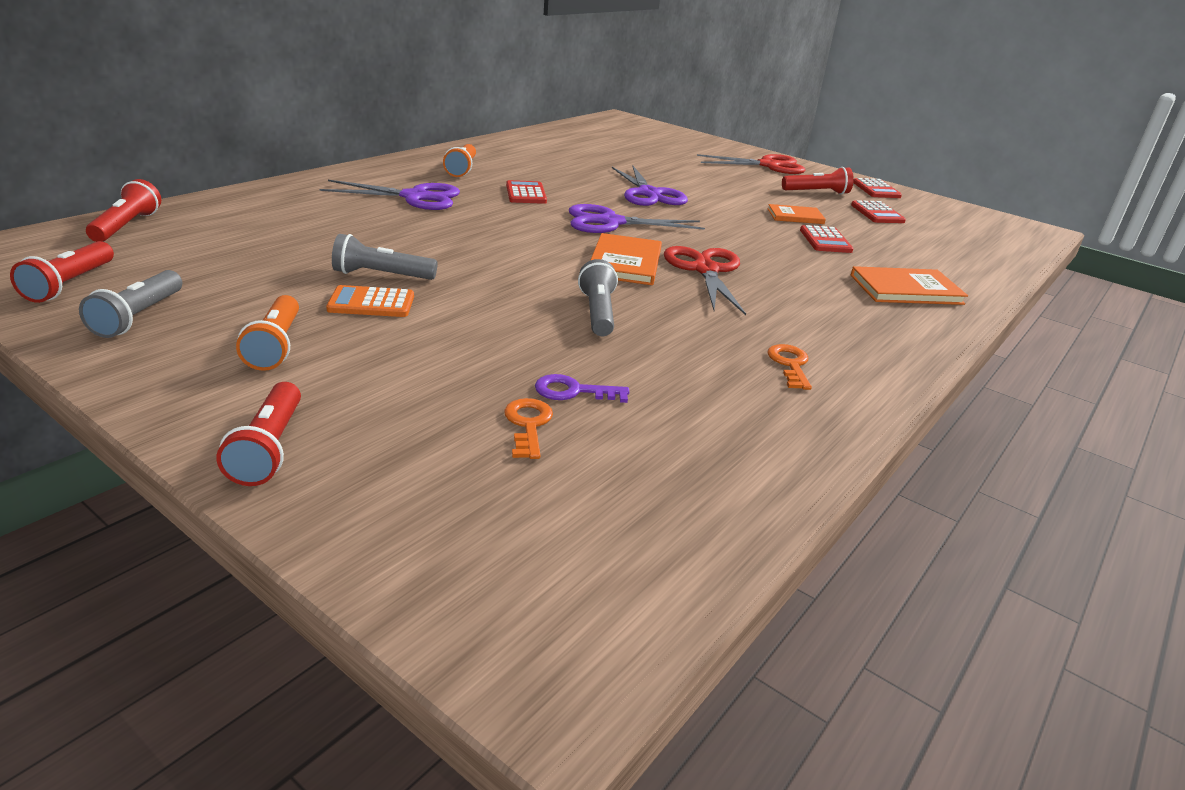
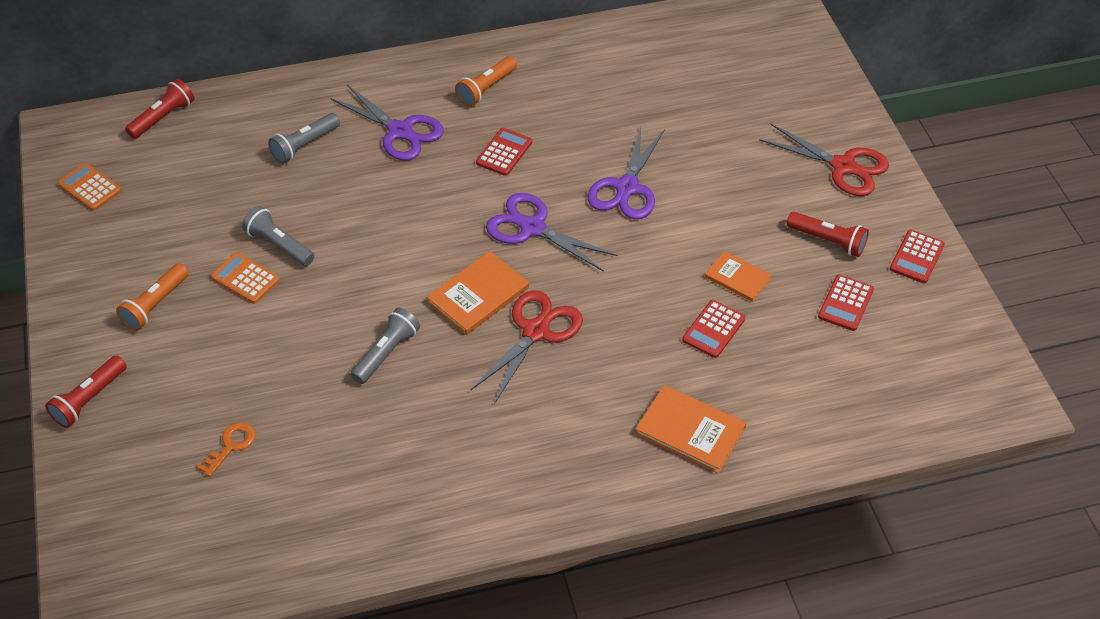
camera: 40 degrees right, 20 degrees up
(70, 284) = (90, 188): red flashlight -> orange calculator
(138, 317) = (104, 241): grey flashlight -> grey flashlight (305, 145)
(573, 391) = (286, 428): purple key -> none
(790, 365) = (460, 472): orange key -> none

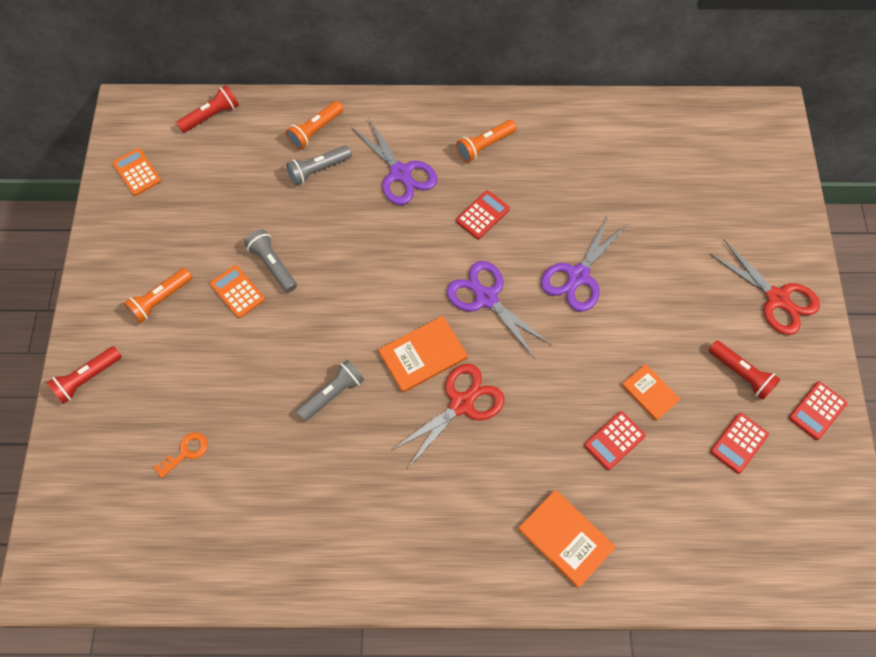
camera: 15 degrees right, 15 degrees up
(290, 109) = (315, 131): none -> orange flashlight

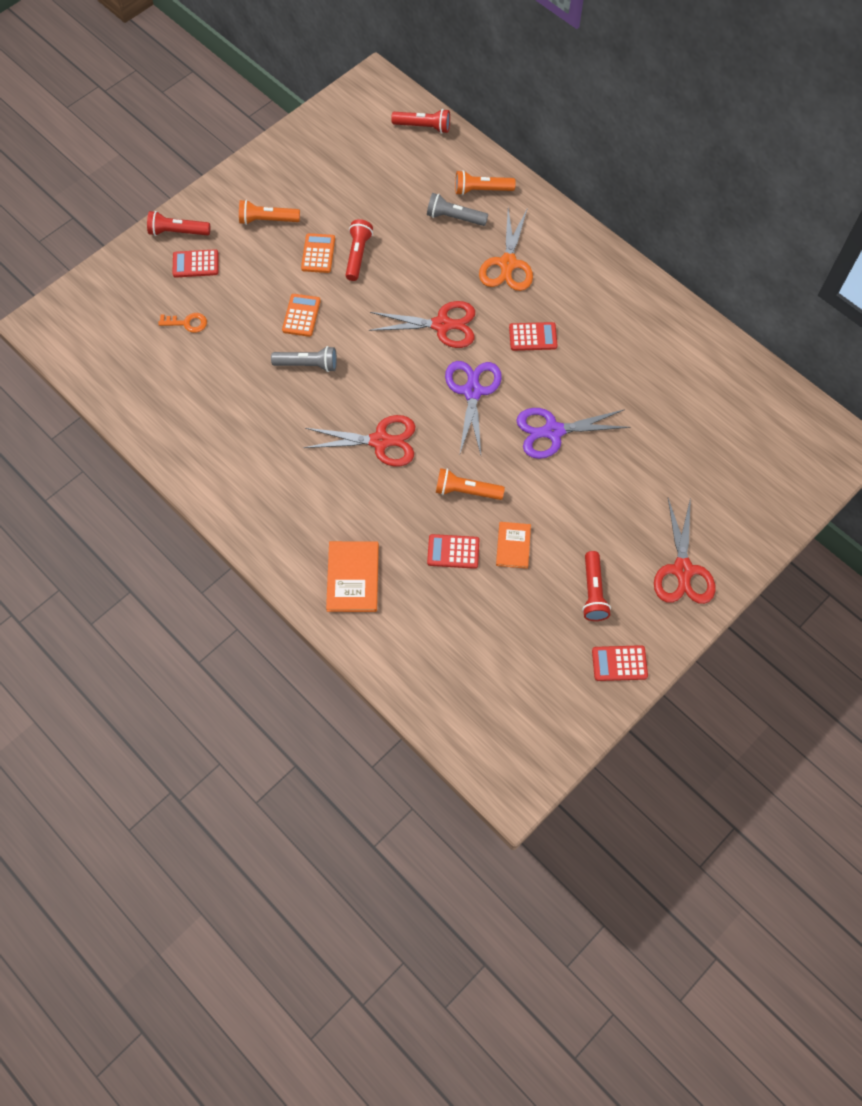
camera: 45 degrees right, 0 degrees up
(137, 172) = (337, 128): orange calculator -> orange calculator (301, 315)
(273, 265) = (358, 255): grey flashlight -> red flashlight
(401, 173) = (508, 264): purple scissors -> orange scissors
(404, 265) = (442, 325): none -> red scissors
(423, 355) = (390, 390): orange book -> none
(484, 146) = (589, 293): orange flashlight -> orange flashlight (466, 491)
(738, 443) = (536, 631): red calculator -> red calculator (195, 264)

